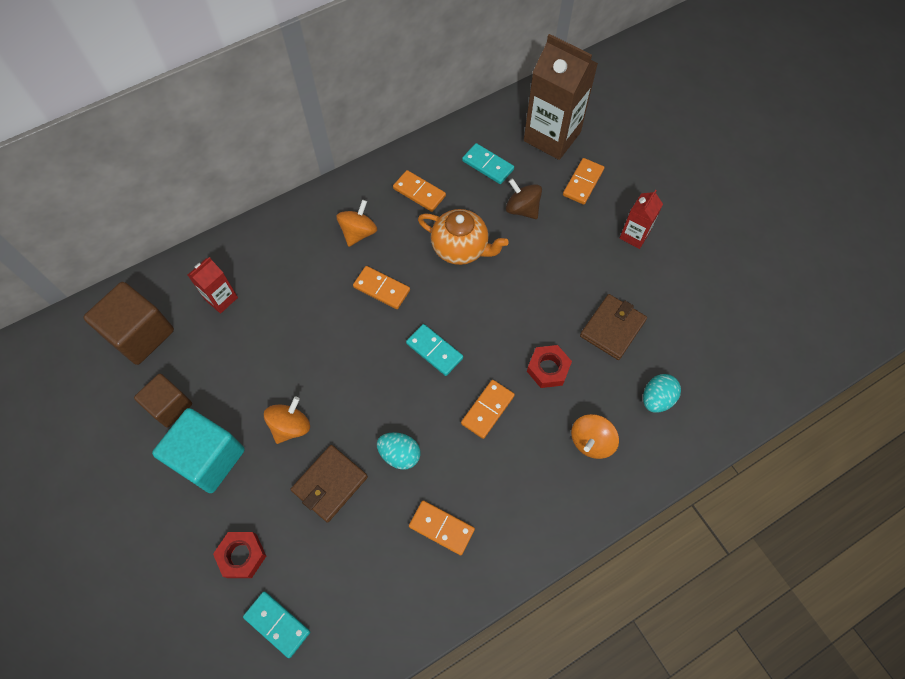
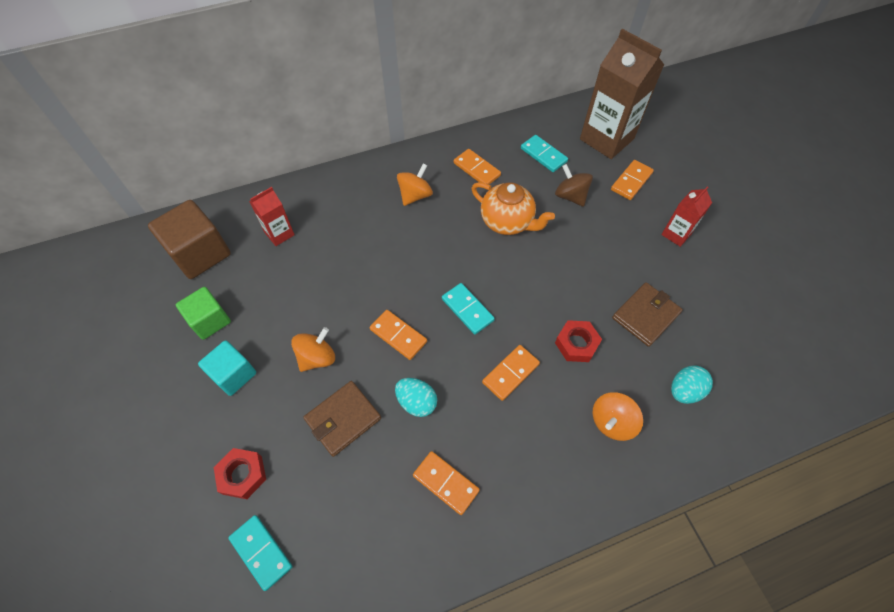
camera: 10 degrees right, 5 degrees down
(170, 406) = (210, 320): brown cube -> green cube
(209, 458) = (234, 374): turquoise cube -> turquoise cube, size x0.64
(381, 289) = (427, 246): orange domino -> orange domino (398, 336)

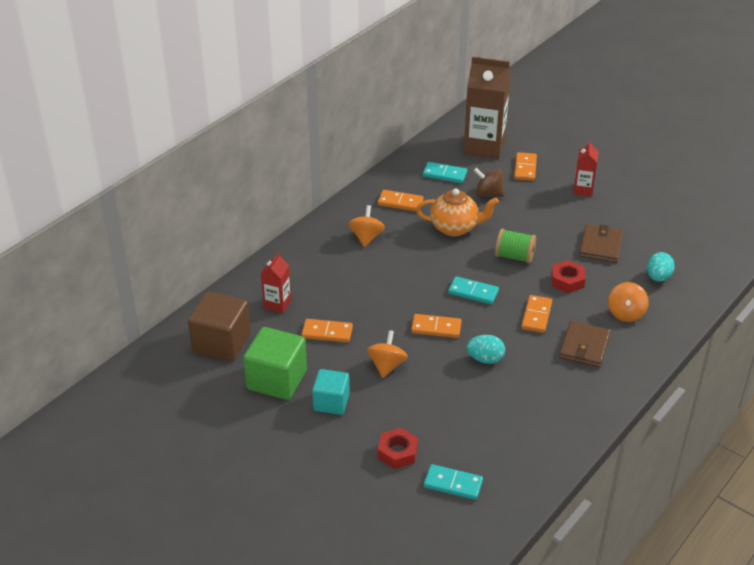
camera: 30 degrees left, 20 degrees down
(210, 320) = (277, 380): green cube -> green cube, size x1.56
(343, 419) = (441, 391): brown wallet -> brown wallet (584, 347)
(446, 483) = (545, 392): orange domino -> orange domino (327, 332)
(542, 285) = (514, 256): none -> green spool

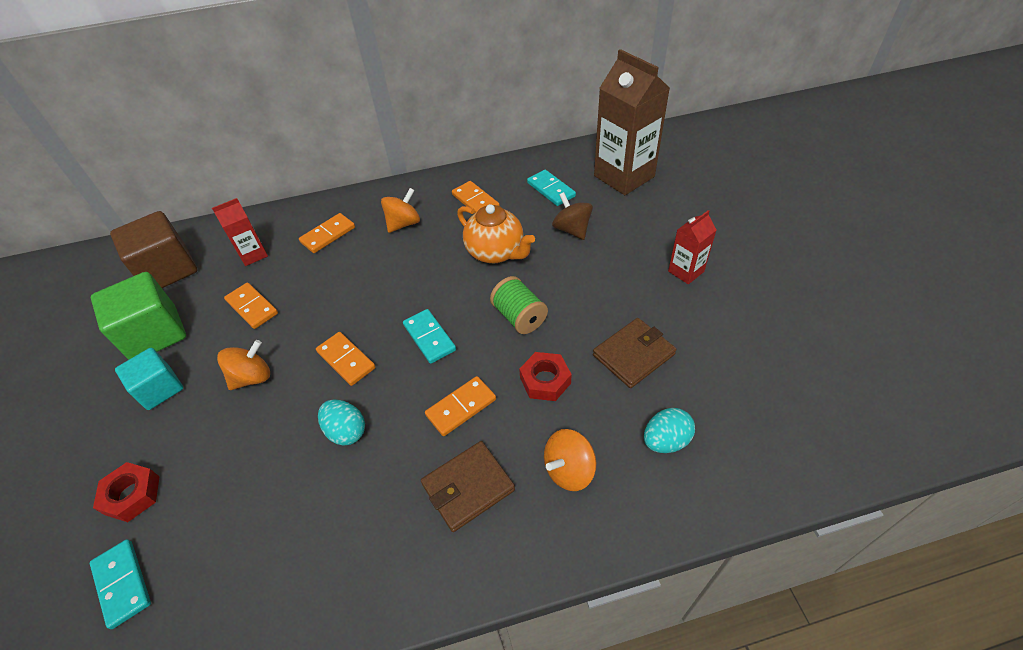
camera: 40 degrees right, 10 degrees up
(525, 168) = (643, 217): orange domino -> orange domino (328, 235)

